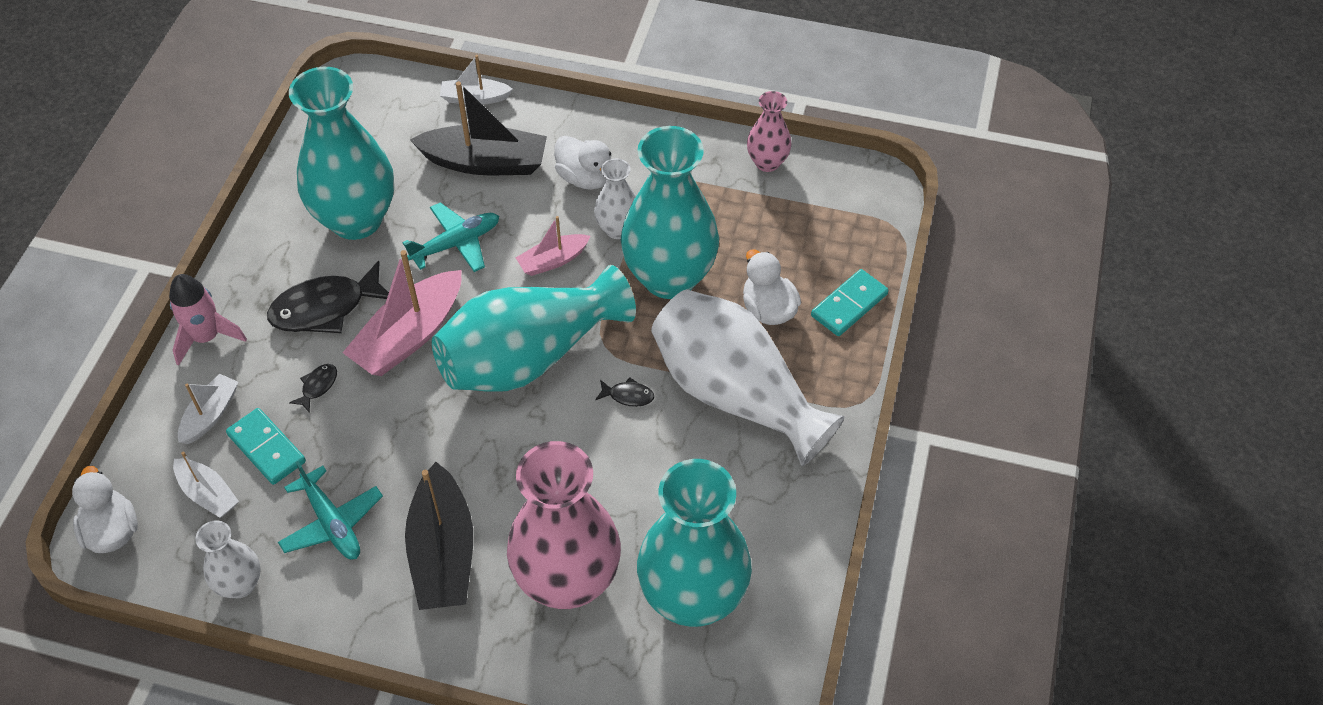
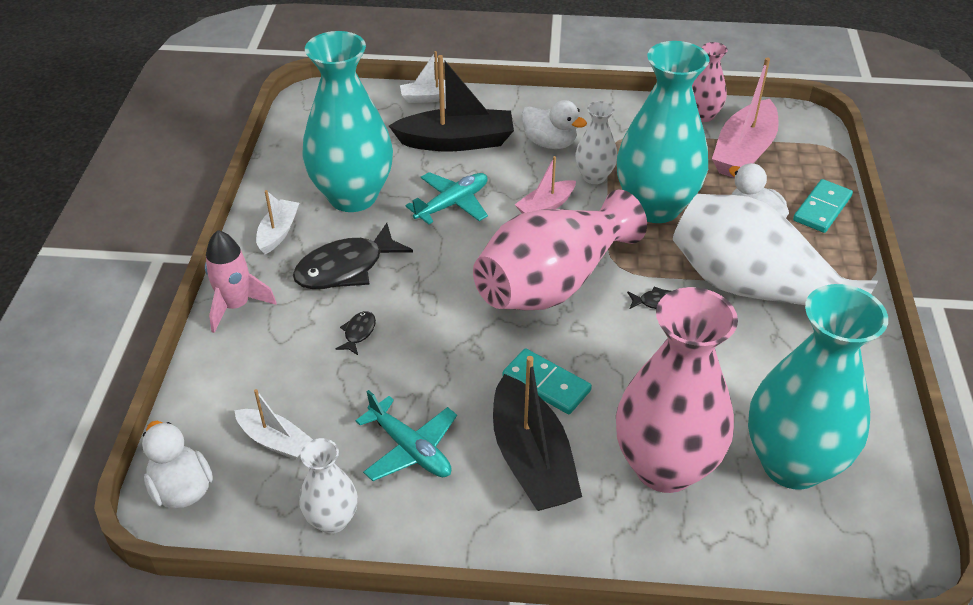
camera: 10 degrees left, 10 degrees down
(210, 415) = (258, 370): white boat -> white boat (278, 232)
(267, 448) = (323, 392): turquoise domino -> turquoise domino (546, 384)
(409, 336) = (433, 280): pink boat -> pink boat (744, 152)
(529, 356) = (553, 283): turquoise vase -> pink vase

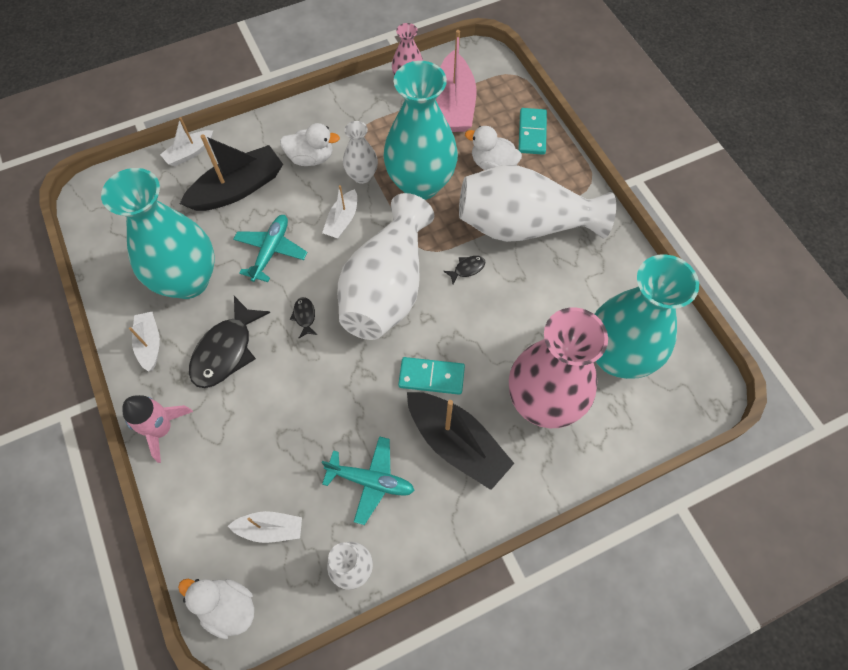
camera: 30 degrees left, 20 degrees up
(358, 333) = (273, 404): black fish -> black fish (304, 316)
(545, 206) = (342, 220): pink boat -> white boat
(553, 283) = (387, 287): pink vase -> white vase

